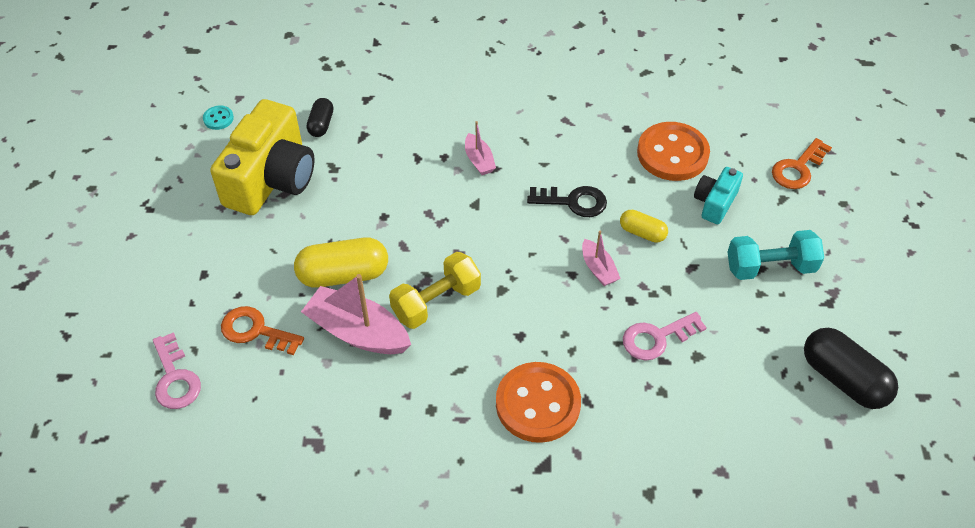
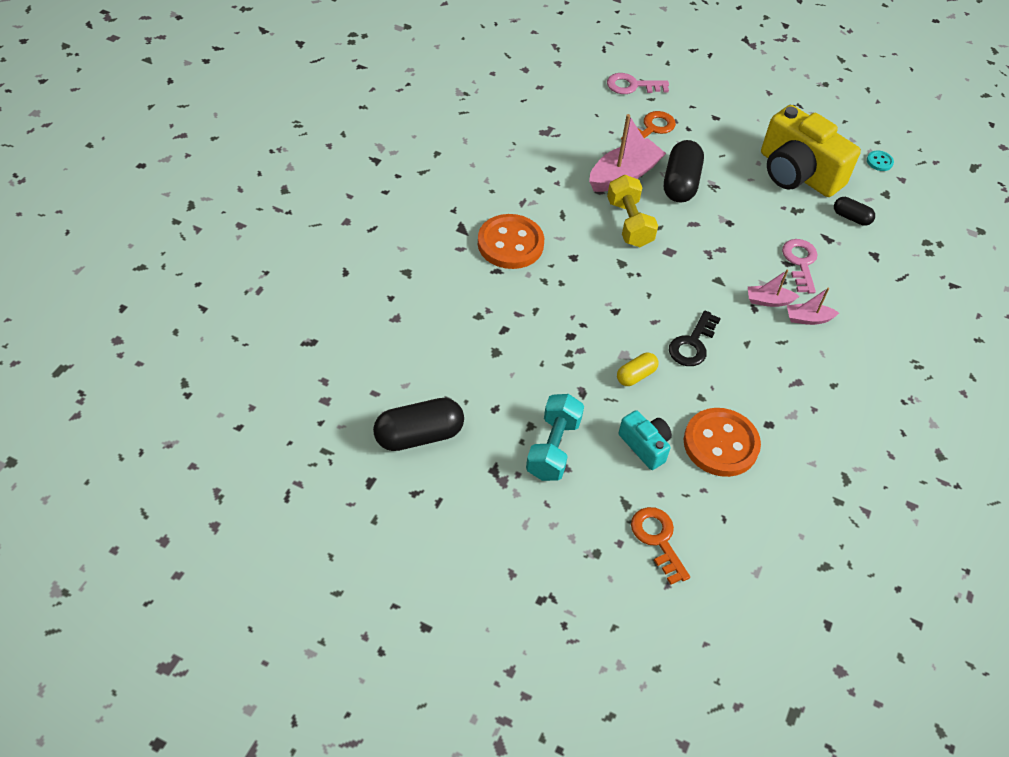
camera: 110 degrees right, 0 degrees up
(343, 275) = (680, 183): yellow capsule -> black capsule
(598, 269) = (612, 329): pink boat -> pink boat (808, 319)
(657, 338) = (526, 335): pink key -> pink key (800, 262)

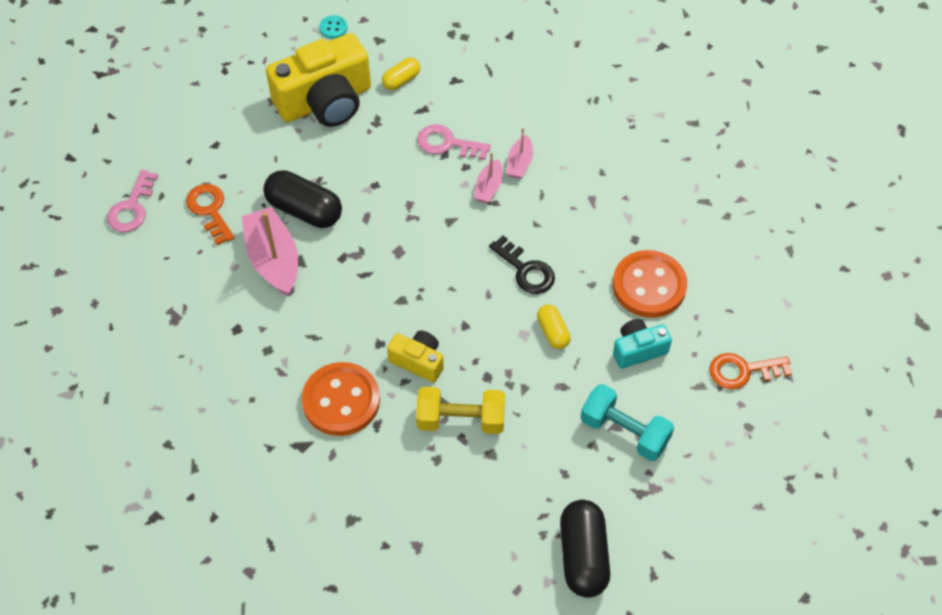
camera: 70 degrees left, 5 degrees up
(567, 285) = (418, 361): none -> yellow camera
(629, 223) = (347, 276): yellow dumbbell -> yellow dumbbell (461, 420)
(851, 218) = (401, 80): black capsule -> yellow capsule

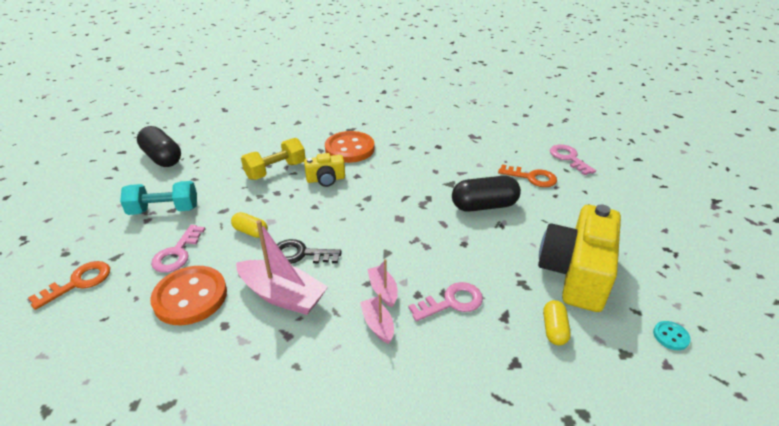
camera: 140 degrees right, 20 degrees down
(273, 259) = (464, 177): pink boat -> pink boat (282, 295)
(638, 349) = (177, 253): turquoise camera -> pink key

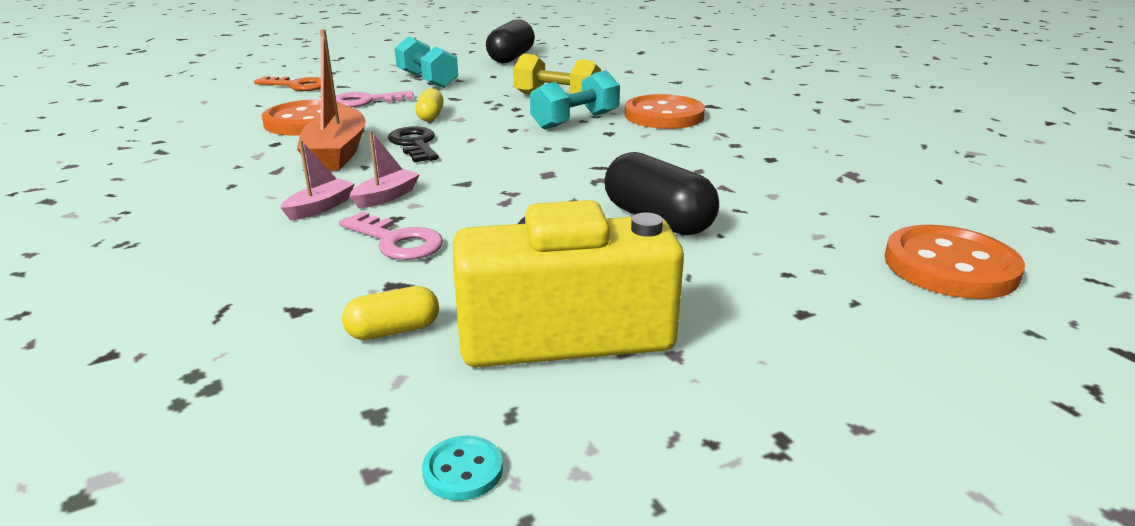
camera: 60 degrees right, 10 degrees down
(282, 295) = (337, 153): pink boat -> orange boat
(326, 179) = (575, 121): yellow camera -> turquoise dumbbell
(532, 177) = (809, 242): orange key -> none
(568, 158) = (950, 266): pink key -> orange button

